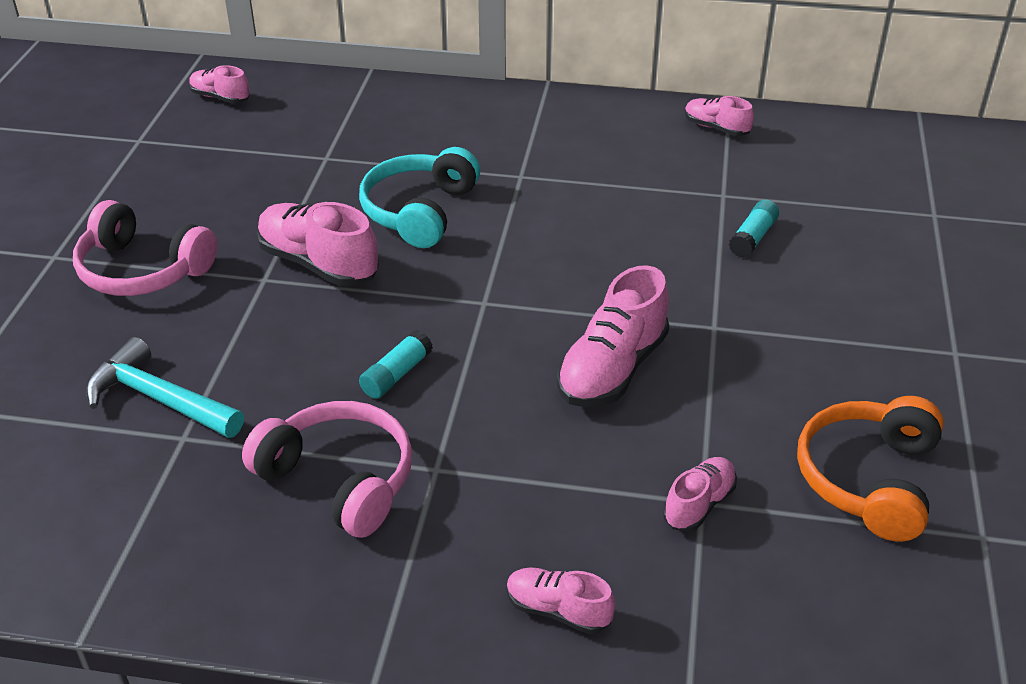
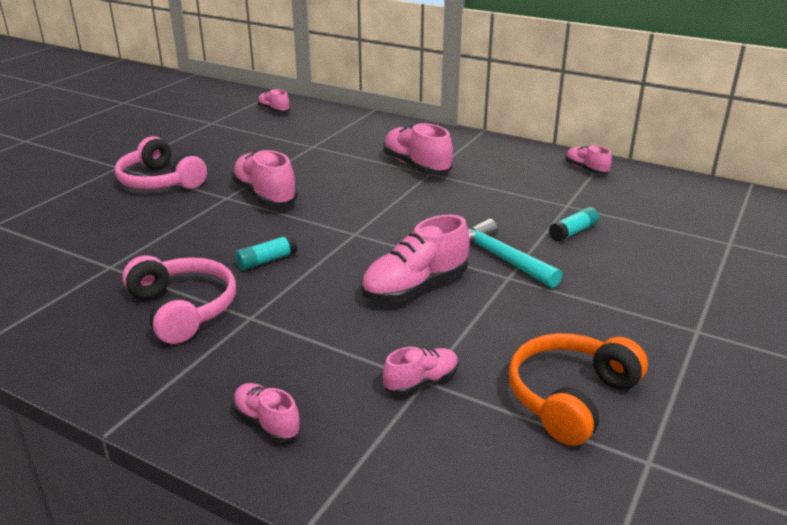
camera: 20 degrees right, 10 degrees down
(159, 399) = (113, 244): turquoise hammer -> turquoise hammer (500, 258)
(419, 211) = (349, 180): turquoise headphones -> none
(495, 167) = (416, 166): none -> pink shoe

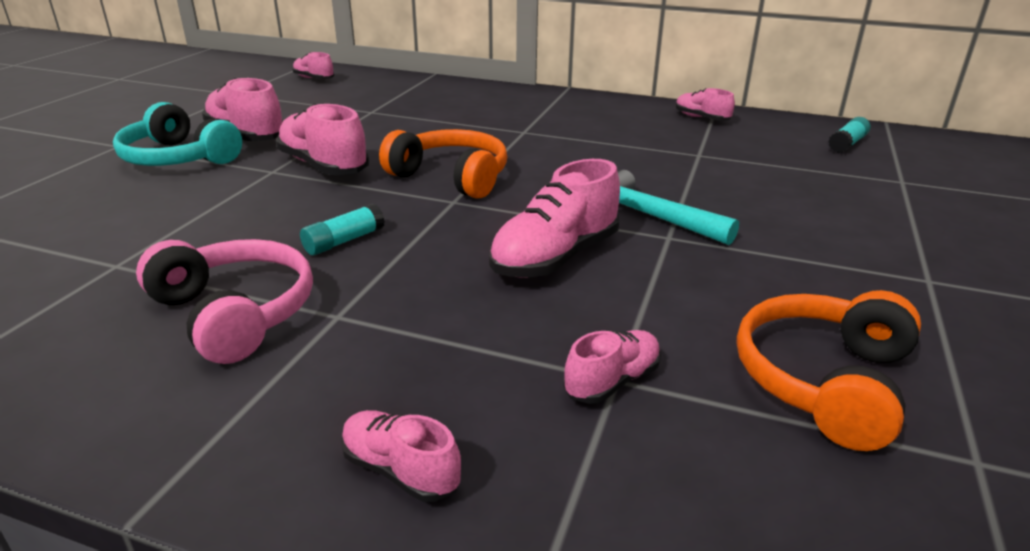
camera: 10 degrees left, 0 degrees up
(160, 181) = (178, 158): pink headphones -> turquoise headphones
(359, 212) = (451, 177): none -> orange headphones
(416, 166) = (505, 125): pink shoe -> pink shoe (246, 135)
(573, 232) = (721, 182): turquoise glue stick -> turquoise glue stick (847, 144)

